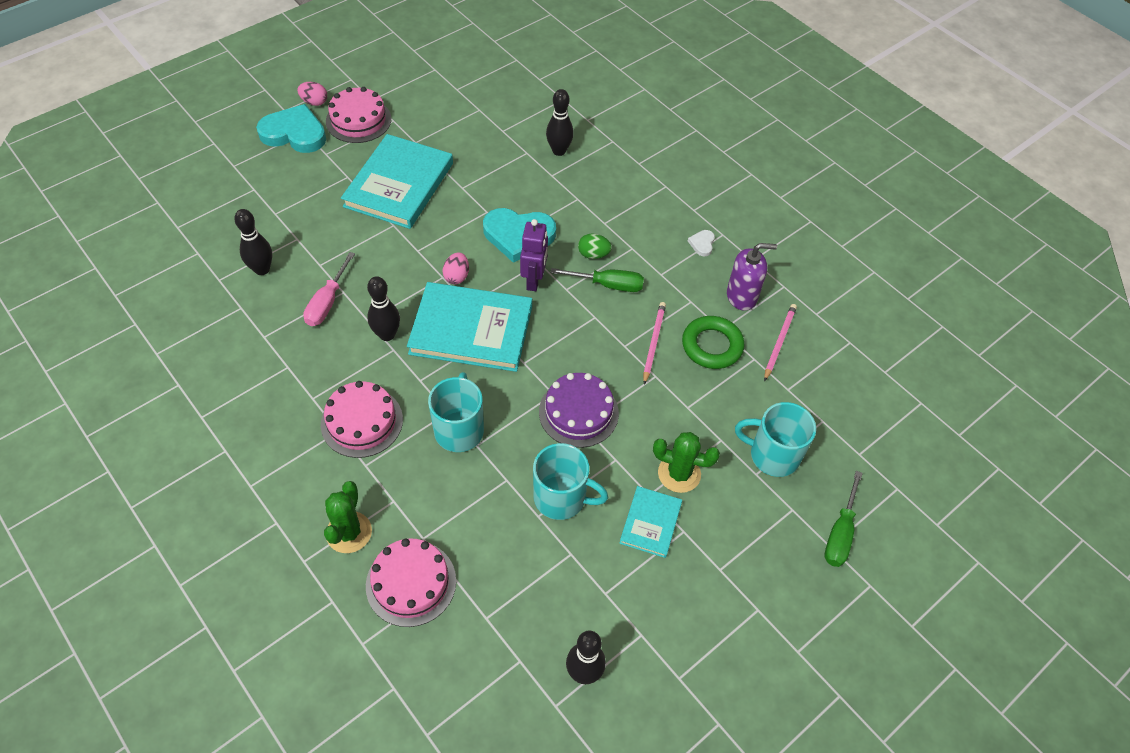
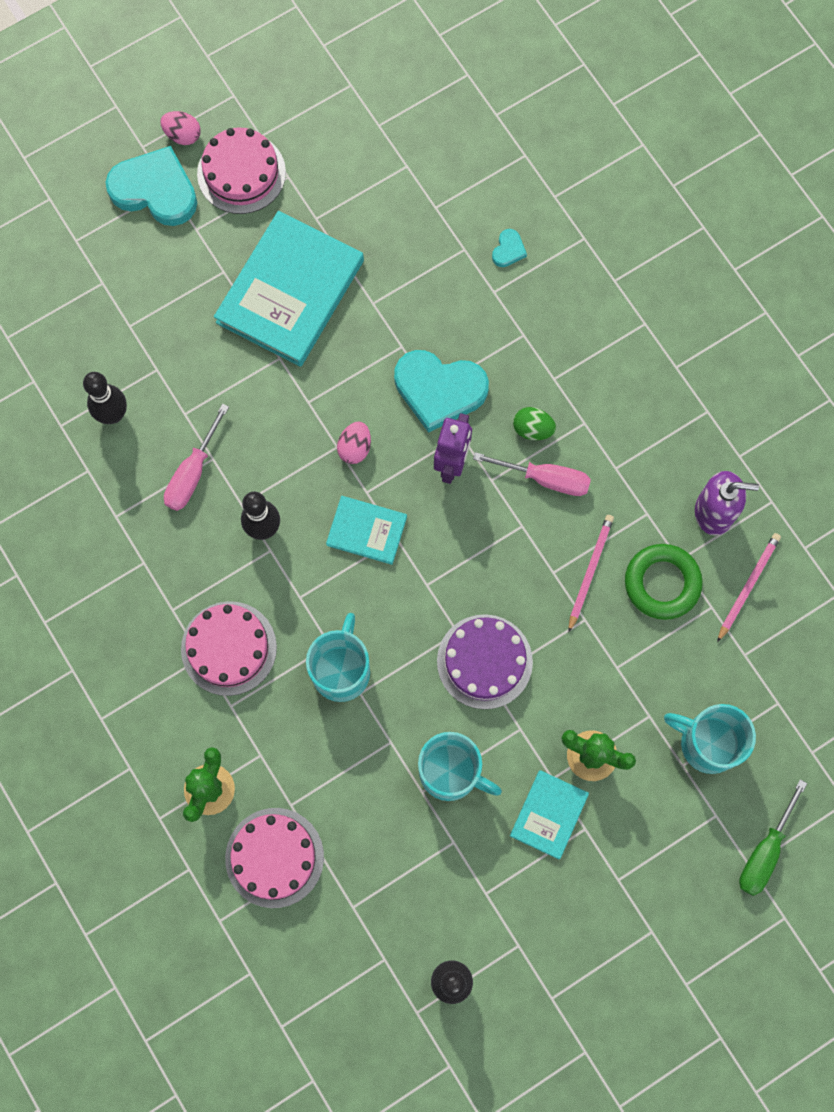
camera: 10 degrees right, 20 degrees up
(471, 330) = (366, 531): turquoise book -> turquoise book, size x0.51
(559, 151) = (508, 250): black bowling pin -> turquoise heart
(608, 285) = (545, 478): green screwdriver -> pink screwdriver
(702, 244) = (677, 424): white heart -> none

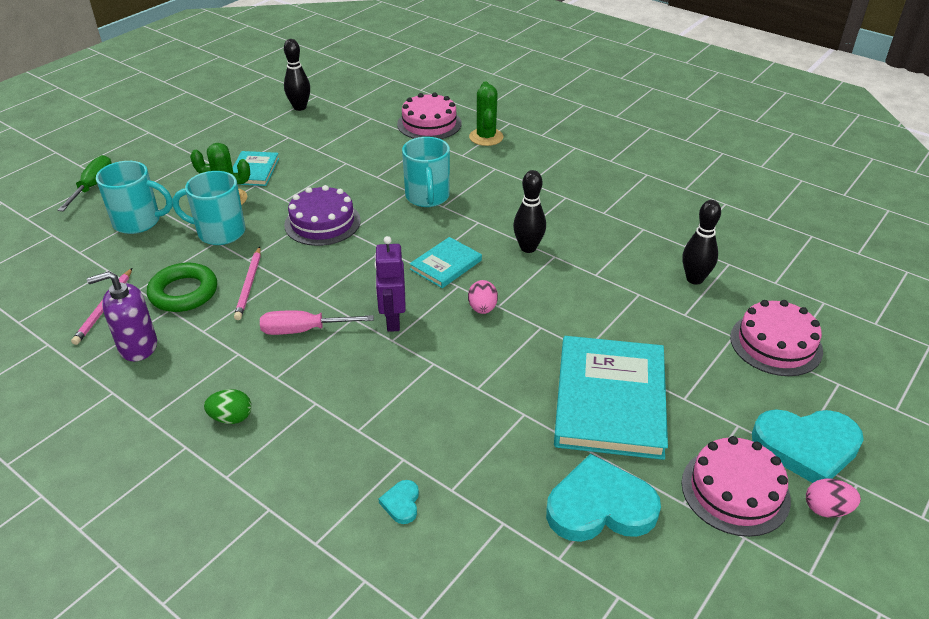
camera: 160 degrees right, 35 degrees down
(193, 472) = (605, 263): pink screwdriver -> none
(228, 648) = (513, 190): pink cake -> pink cake (776, 344)
(366, 531) = (446, 265): turquoise book -> turquoise book turned 45 degrees counterclockwise
(439, 390) = (426, 365): turquoise heart -> turquoise heart (600, 506)
(451, 772) = (329, 173): turquoise mug -> turquoise mug (220, 232)
(532, 429) = (325, 360): green egg -> green egg (231, 418)

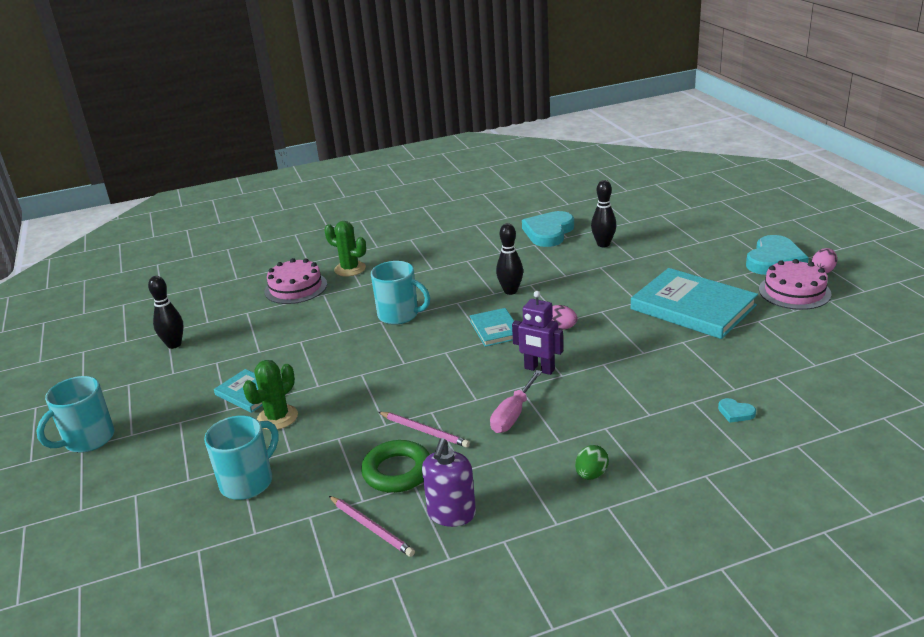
camera: 55 degrees left, 10 degrees down
(93, 186) = (140, 505): green screwdriver -> none
(220, 232) = (326, 433): turquoise mug -> turquoise mug (88, 439)
(322, 222) = (376, 373): purple cake -> none
(600, 506) = (781, 338): turquoise heart -> turquoise heart (548, 232)
(776, 344) = (685, 240): pink cake -> none

